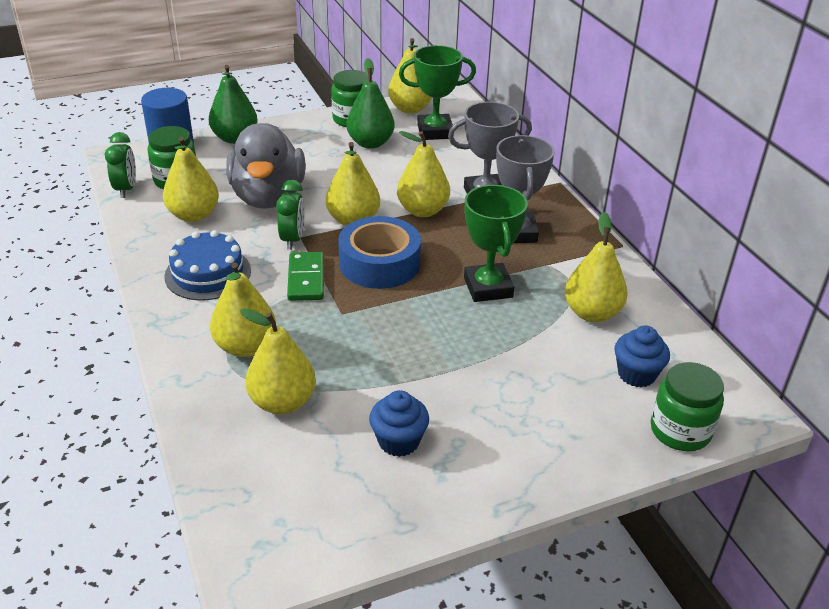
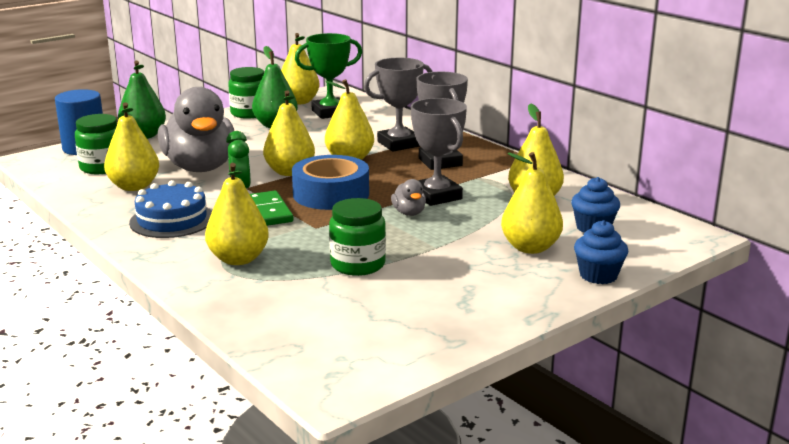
camera: 15 degrees left, 15 degrees down
(126, 189) = (54, 178): green clock -> none
(282, 402) = (296, 287): yellow pear -> yellow pear (530, 248)
(398, 441) = (417, 294): blue cupcake -> blue cupcake (598, 275)
(447, 309) = (409, 213): none -> grey duck
(488, 287) = (437, 196): green trophy -> grey trophy
(680, 431) = (648, 253): green jar -> green jar (358, 265)

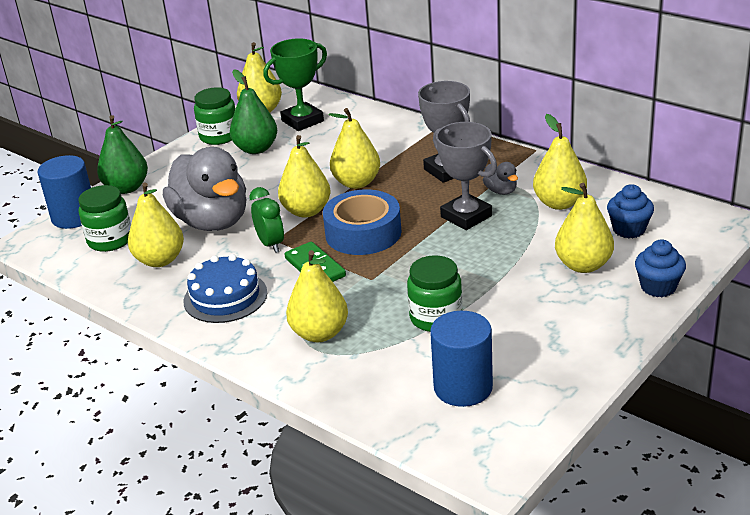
camera: 10 degrees left, 10 degrees up
(348, 322) = (463, 387): none -> blue cylinder
(399, 144) = (394, 153): grey trophy -> none
(409, 213) = (450, 243): grey duck -> grey duck (501, 191)

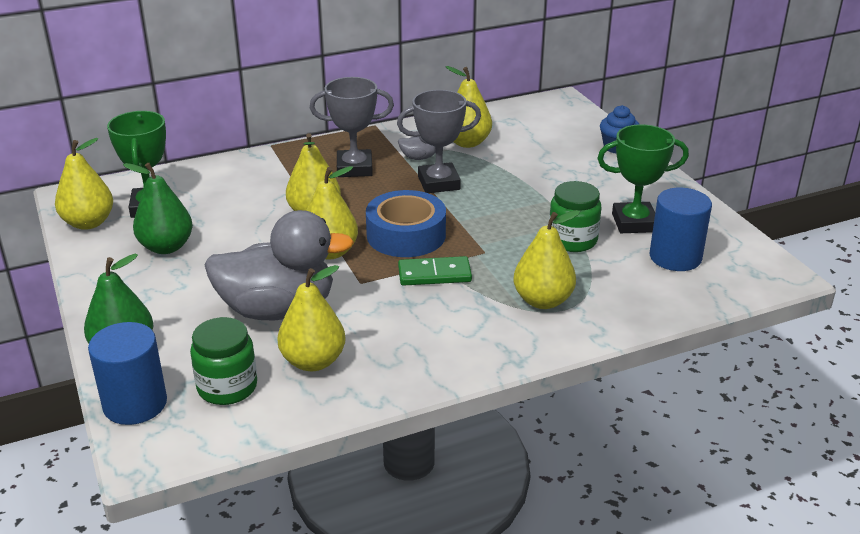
camera: 65 degrees left, 0 degrees up
(219, 136) = (102, 261): green jar -> none
(225, 297) = (430, 336): blue cake -> none
(271, 244) = (365, 287): green clock -> none
(506, 343) = (634, 223): none -> green trophy
(583, 265) = (562, 162): yellow pear -> none
(629, 229) = (534, 132): blue cupcake -> none

